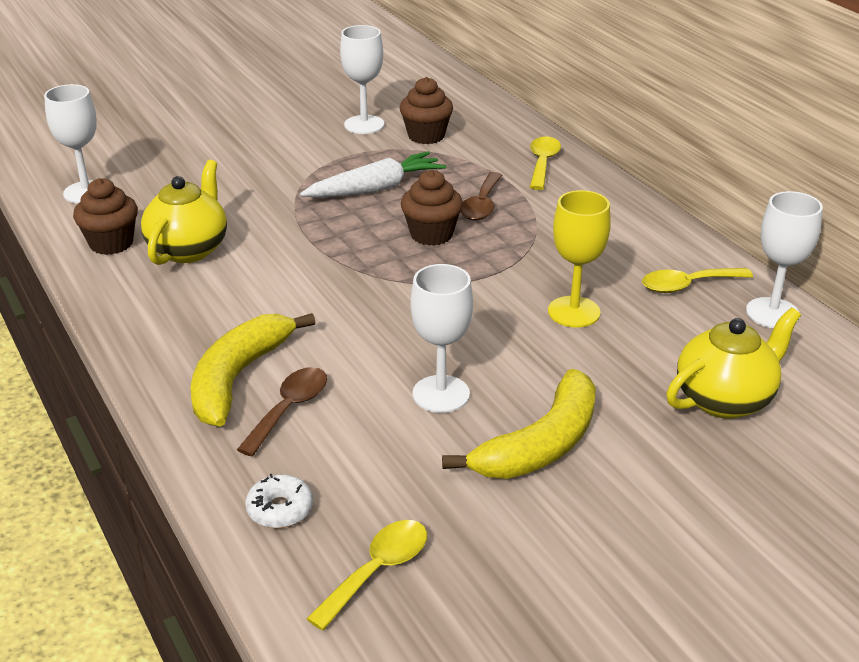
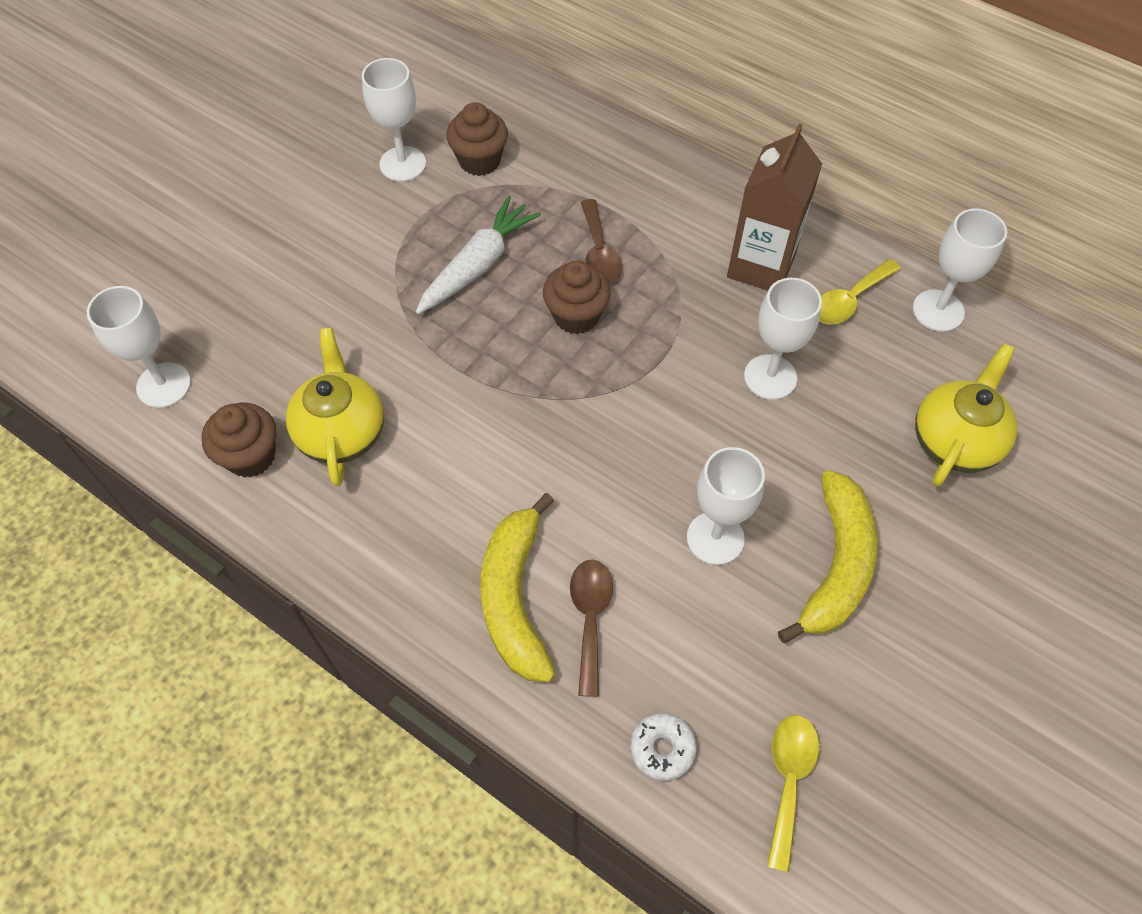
camera: 25 degrees left, 25 degrees up
(542, 163) = (622, 165): yellow spoon -> none
(574, 312) = (770, 377): yellow goblet -> white goblet
(620, 246) = (761, 266): none -> brown carton

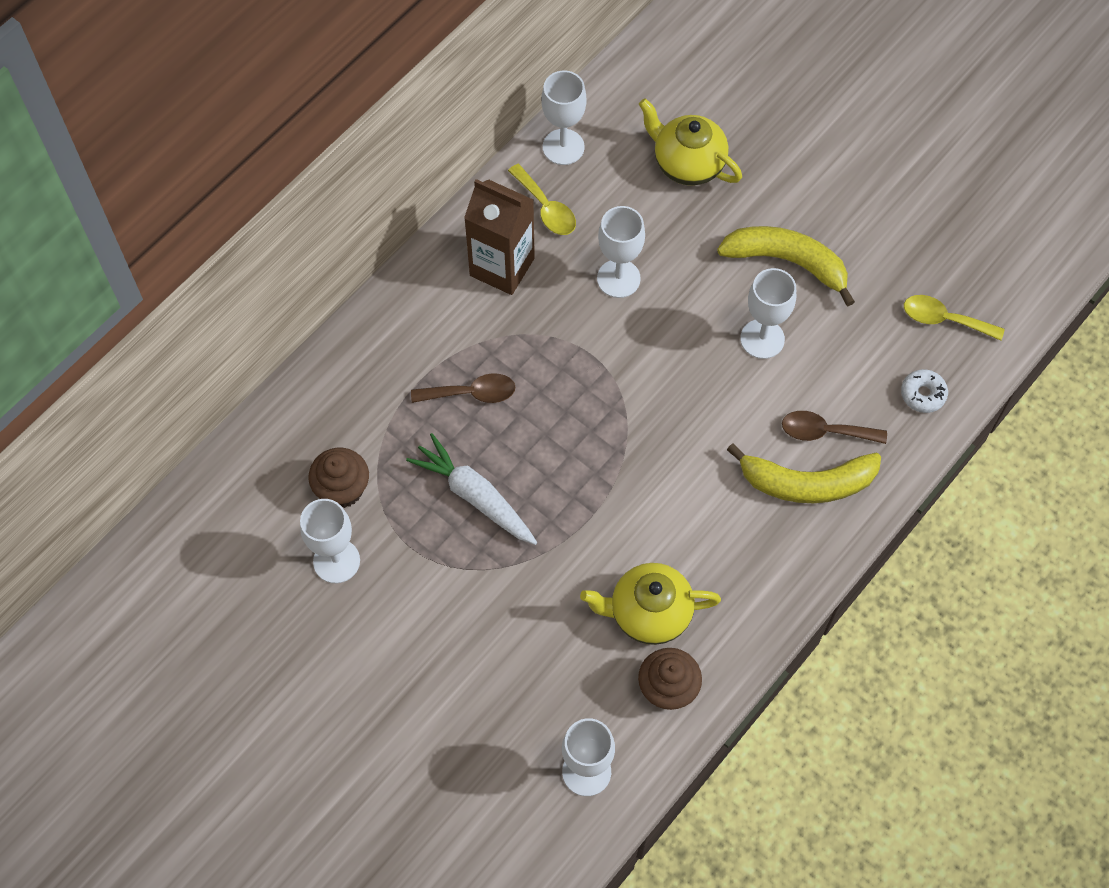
camera: 85 degrees left, 5 degrees up
(576, 316) = (541, 418): brown cupcake -> none

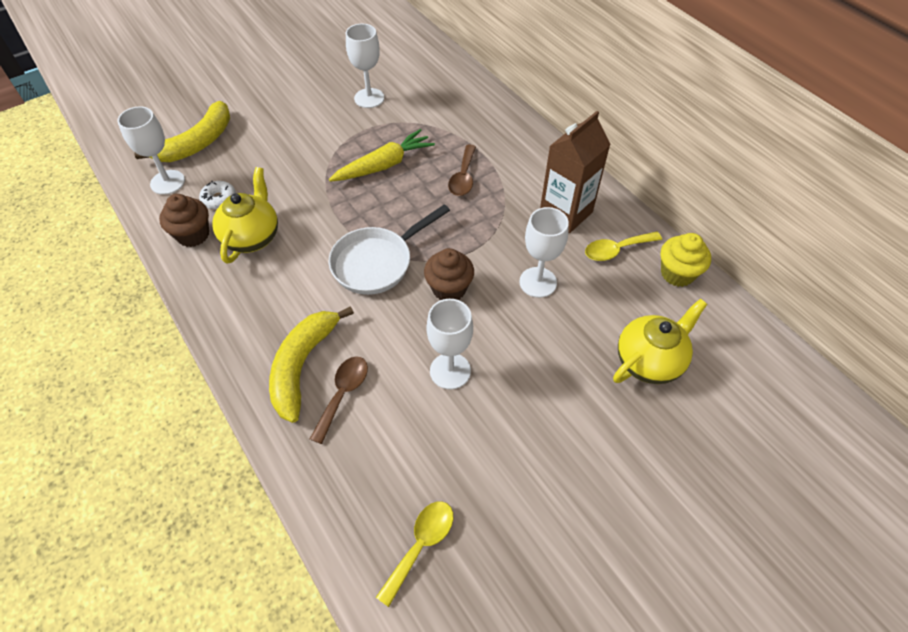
camera: 105 degrees right, 10 degrees down
(342, 489) = (416, 107): brown cupcake -> brown cupcake (449, 289)
(474, 496) = (384, 165): white carrot -> yellow carrot
(563, 147) = (677, 273): white goblet -> yellow cupcake
(643, 453) = (377, 262): none -> white pan
(787, 262) = (524, 414): yellow banana -> yellow banana (198, 143)
(923, 394) = (346, 493): white donut -> white donut (219, 199)

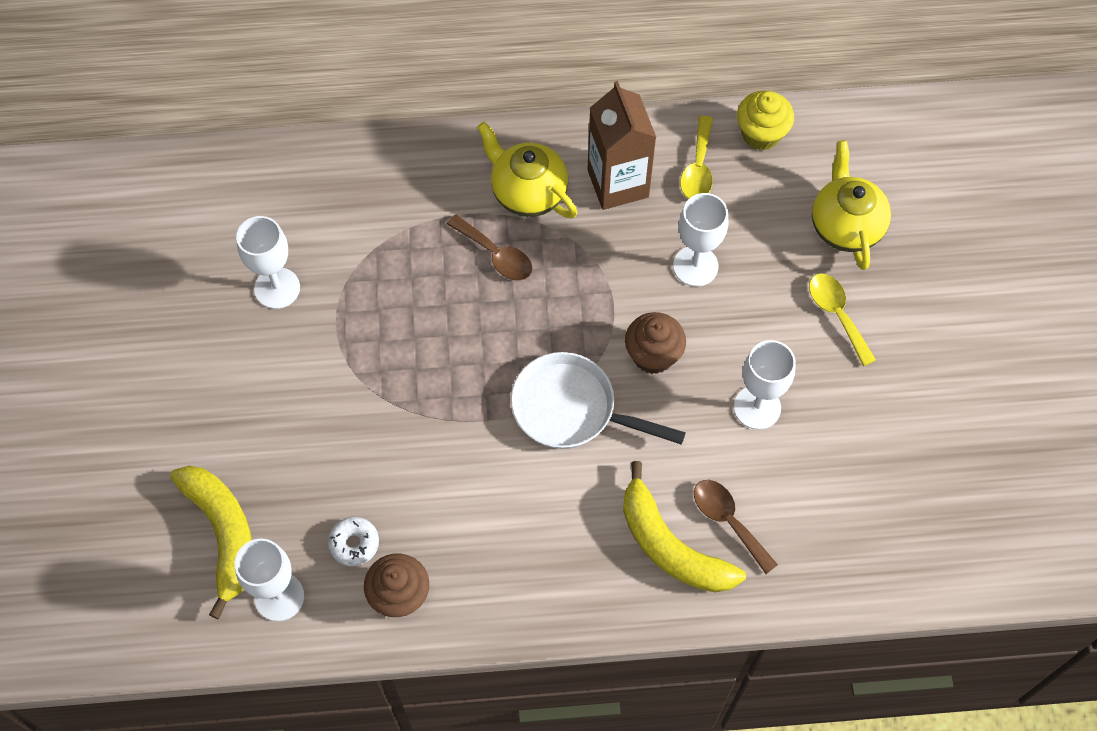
camera: 60 degrees left, 10 degrees up
(252, 237) = (446, 528): yellow teapot -> yellow teapot (528, 192)
(377, 262) = (571, 409): white pan -> white pan turned 120 degrees clockwise
(384, 165) = (418, 329): yellow carrot -> none
(421, 545) = (924, 524): yellow spoon -> yellow spoon (837, 314)

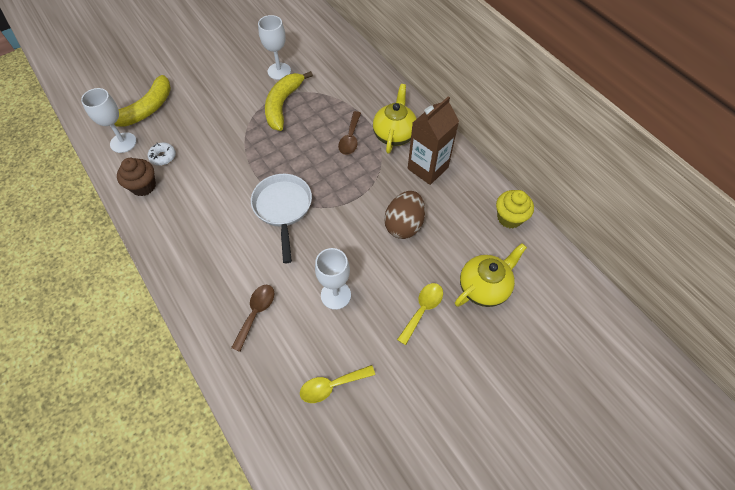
camera: 60 degrees right, 5 degrees down
(653, 355) = (337, 230): brown cupcake -> none
(671, 546) = (226, 291): yellow banana -> yellow banana (283, 105)
(695, 266) = (404, 225): white goblet -> brown egg
(698, 168) = (464, 198): yellow spoon -> yellow spoon (332, 386)

